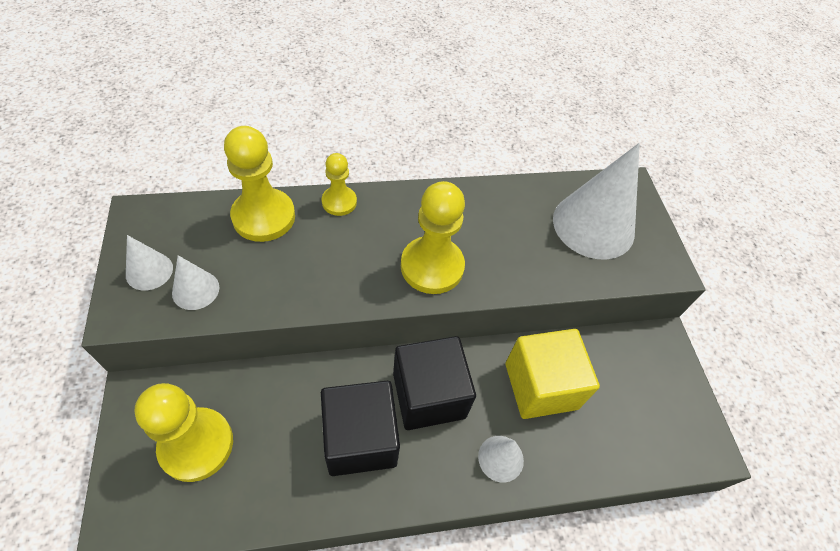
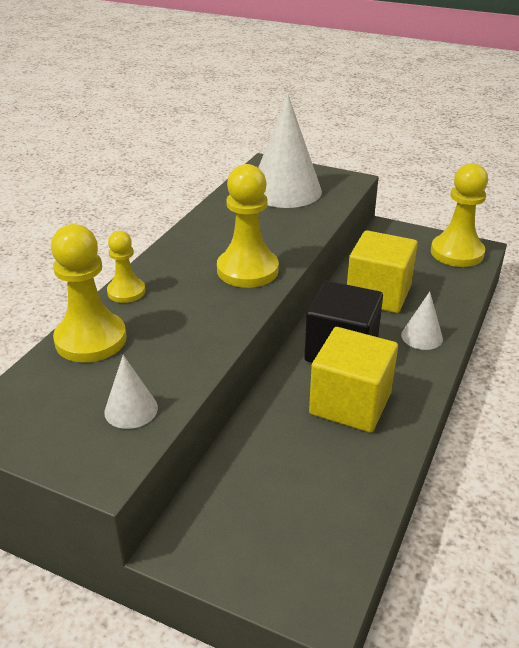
camera: 50 degrees left, 20 degrees down
(149, 271) = (71, 436): white cone -> none
(196, 445) = (274, 515): yellow pawn -> yellow pawn (457, 253)
(360, 439) = (350, 403): black cube -> yellow cube

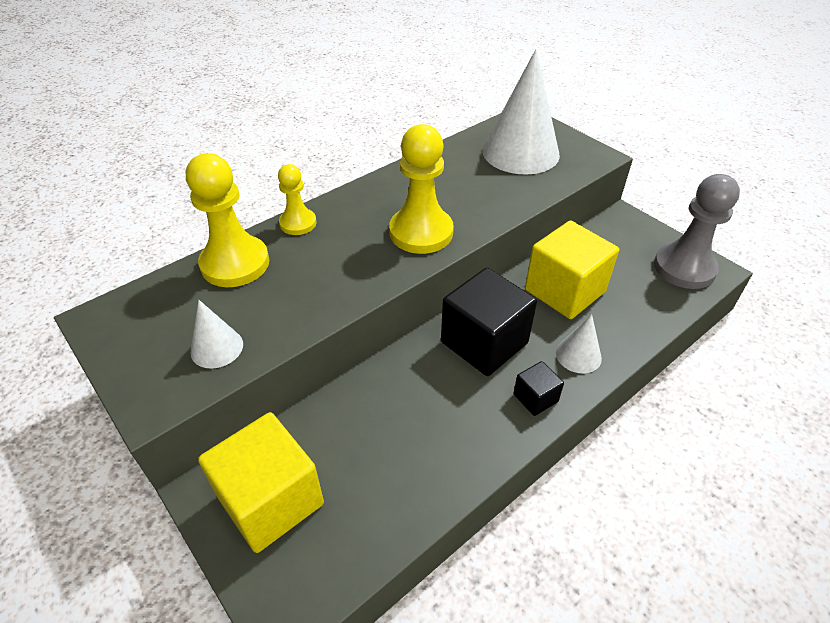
camera: 25 degrees right, 10 degrees up
(350, 403) = (454, 404): yellow cube -> yellow cube (271, 500)
(411, 377) = (535, 398): none -> black cube
(457, 253) = (684, 268): yellow pawn -> grey pawn

